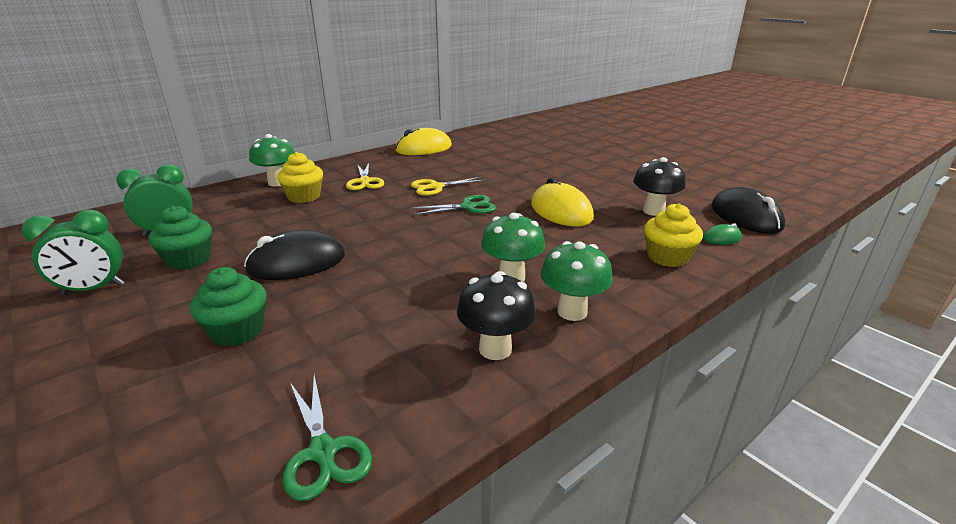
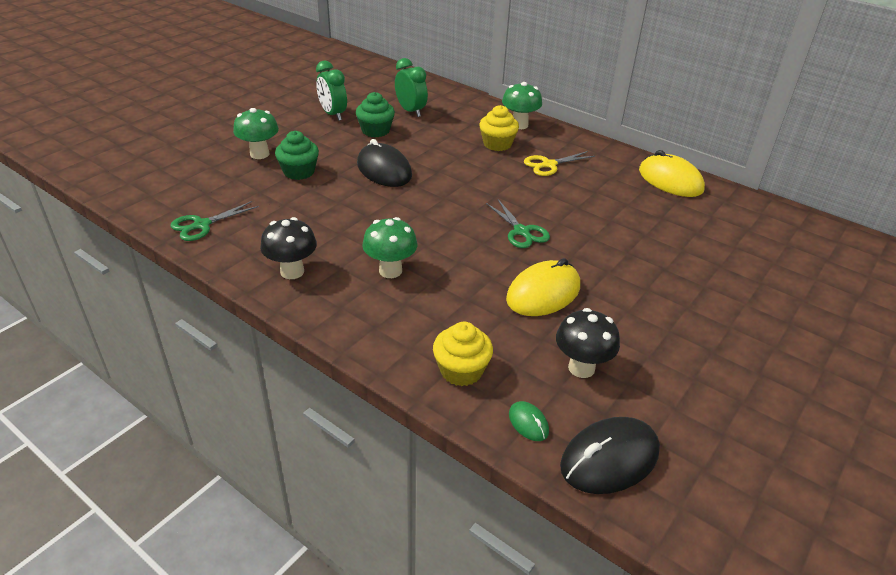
camera: 75 degrees right, 10 degrees up
(435, 187) = (559, 206): yellow scissors -> none
(572, 312) = (345, 306): green mushroom -> green mushroom (259, 154)

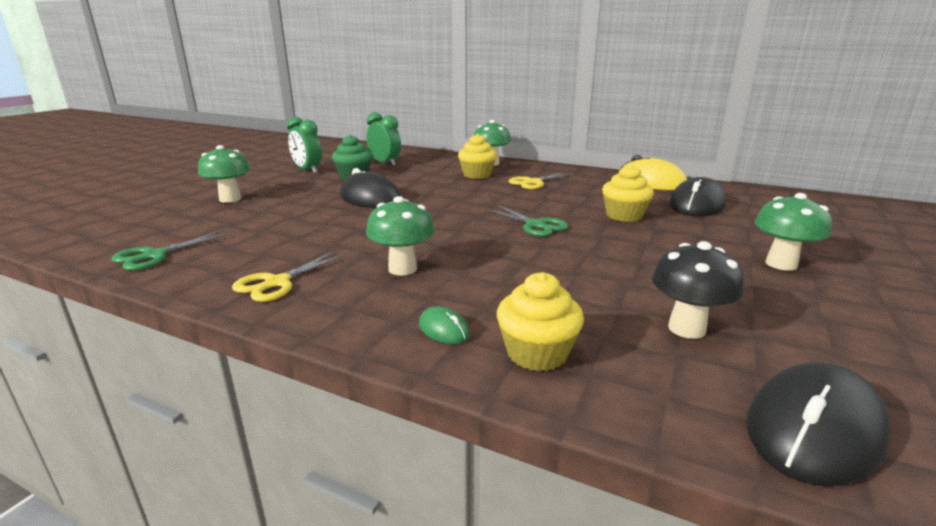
camera: 10 degrees left, 15 degrees down
(292, 272) = (276, 283): black mushroom -> yellow scissors
(299, 172) = (276, 207): green cupcake -> none
(528, 423) = (666, 401): green mouse -> green mouse (444, 329)
(543, 293) = (590, 267): yellow mouse -> none
(611, 230) = (624, 215): none -> yellow cupcake
(693, 223) = (696, 205): none -> black mouse
(710, 315) = (781, 264): none -> green mushroom

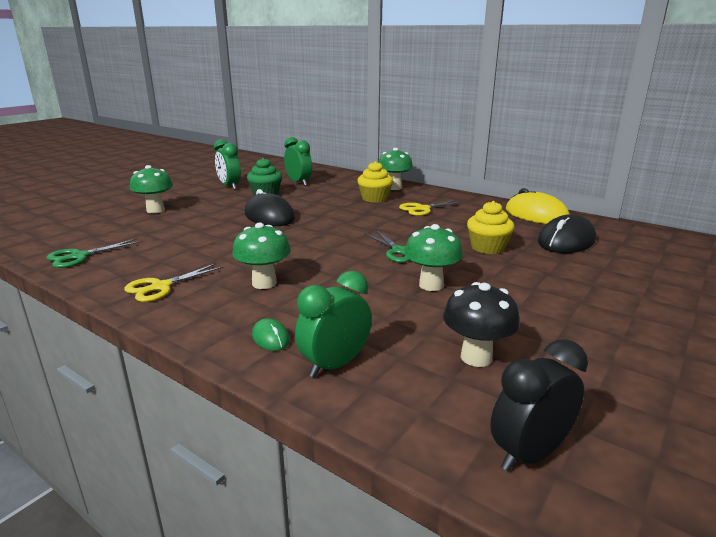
camera: 10 degrees right, 0 degrees up
(537, 353) = (335, 365): yellow cupcake -> green clock
(781, 264) = (608, 306): green mushroom -> green mushroom (431, 285)
(814, 429) = (529, 453): black mouse -> black clock

